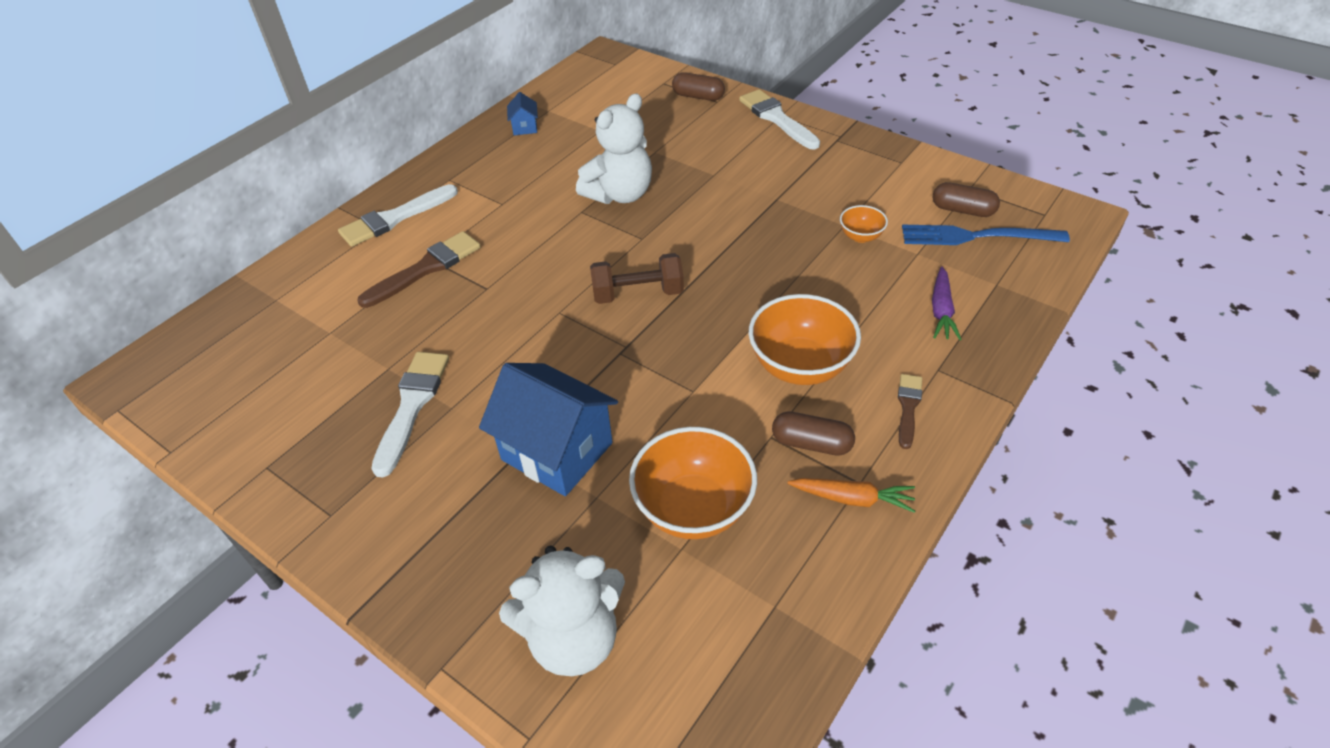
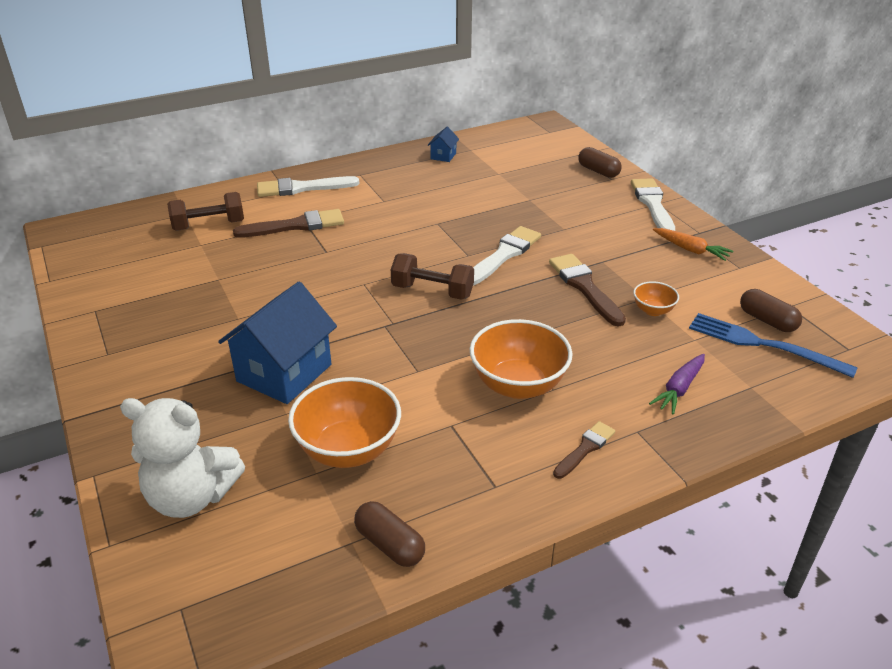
camera: 25 degrees right, 10 degrees down
(320, 304) = (209, 225): none -> brown dumbbell
(412, 406) = (213, 307): white brush -> white brush (504, 255)
(557, 451) = (284, 373): blue house -> blue house turned 60 degrees clockwise
(620, 194) = (477, 220): white teddy bear -> none
(781, 234) = (584, 287): none -> brown brush
(811, 443) = (479, 443): brown capsule -> brown capsule (389, 544)
(852, 499) = (479, 495): orange carrot -> orange carrot (690, 250)

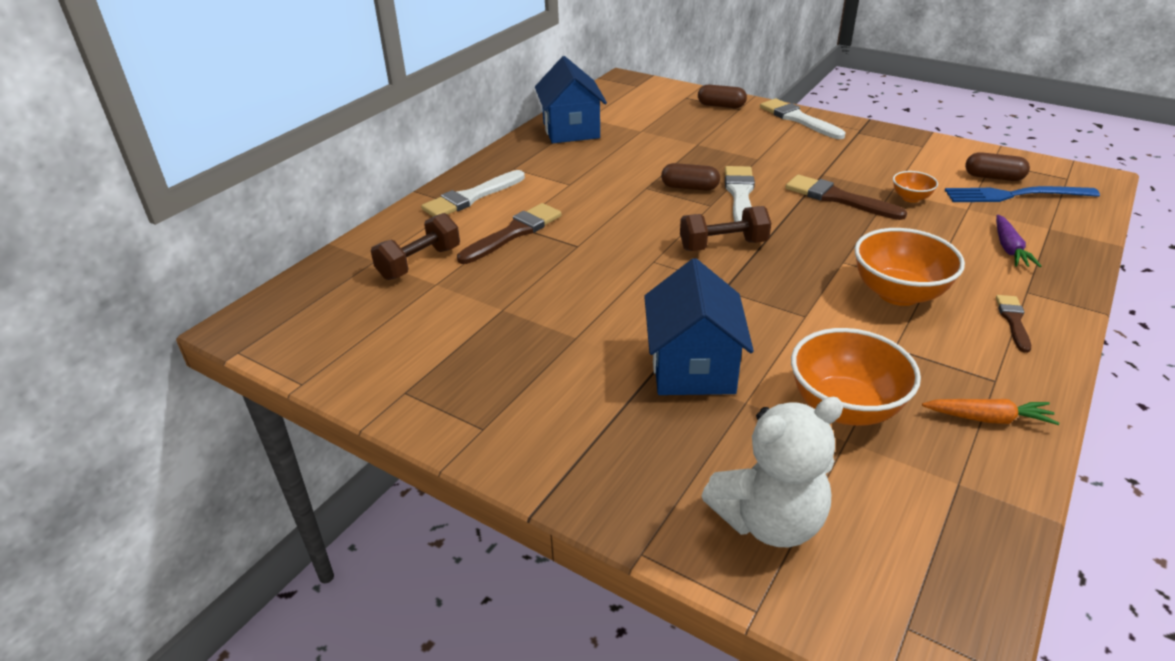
camera: 30 degrees left, 0 degrees up
(389, 544) = (989, 469): brown capsule -> brown capsule (689, 187)
(443, 156) = (571, 130): blue house -> blue house, size x2.26
(690, 250) = (872, 144): orange carrot -> orange carrot (988, 418)

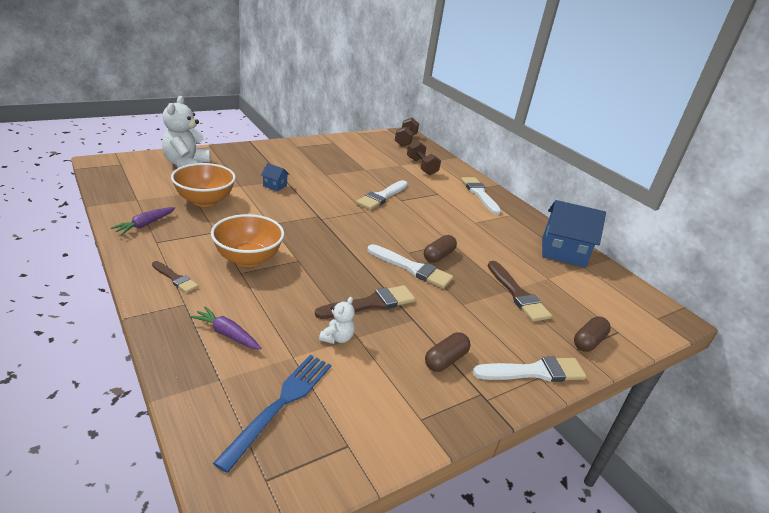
camera: 110 degrees right, 5 degrees down
(514, 233) = (429, 191): brown brush -> brown brush (517, 294)
(588, 262) = (382, 196): none -> white brush
(693, 368) = (275, 186): blue house -> blue house, size x0.44
(723, 245) = (358, 234): brown dumbbell -> brown dumbbell (405, 140)
(911, 198) = (337, 338): orange bowl -> white teddy bear
(988, 418) = (145, 225): orange carrot -> purple carrot
(993, 177) = (321, 418): brown capsule -> brown capsule (445, 360)

